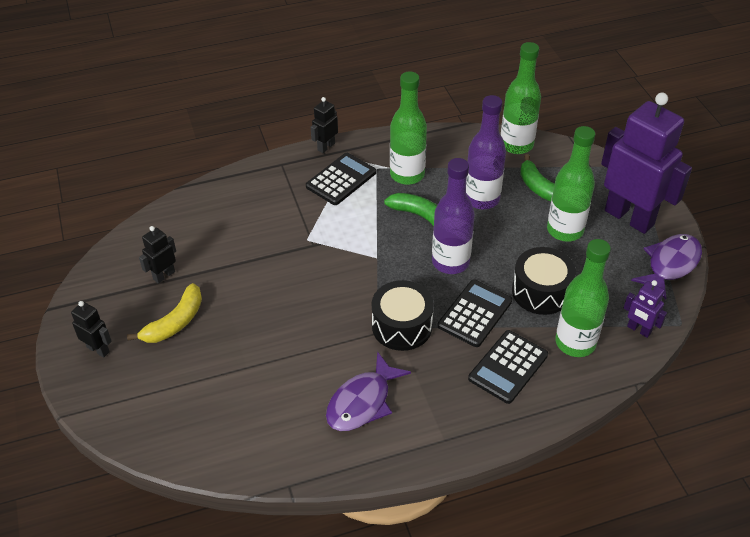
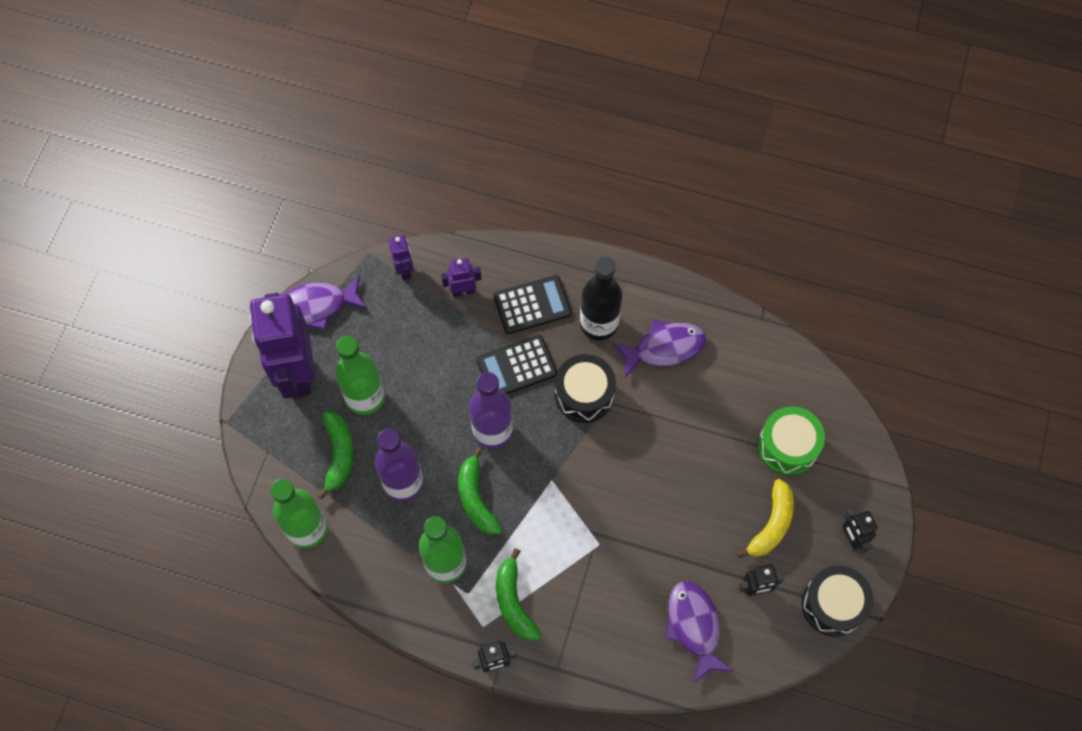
camera: 145 degrees left, 20 degrees up
(175, 322) = (771, 524): yellow banana -> yellow banana turned 135 degrees clockwise
(194, 387) = (787, 446): none -> green drum
(198, 230) = (694, 626): none -> purple fish
(341, 179) = (514, 602): black calculator -> green banana
(437, 387) = (599, 324): none -> black bottle
(541, 291) = (445, 351): black drum -> black drum (833, 604)
(575, 343) = (463, 291): green bottle -> purple robot

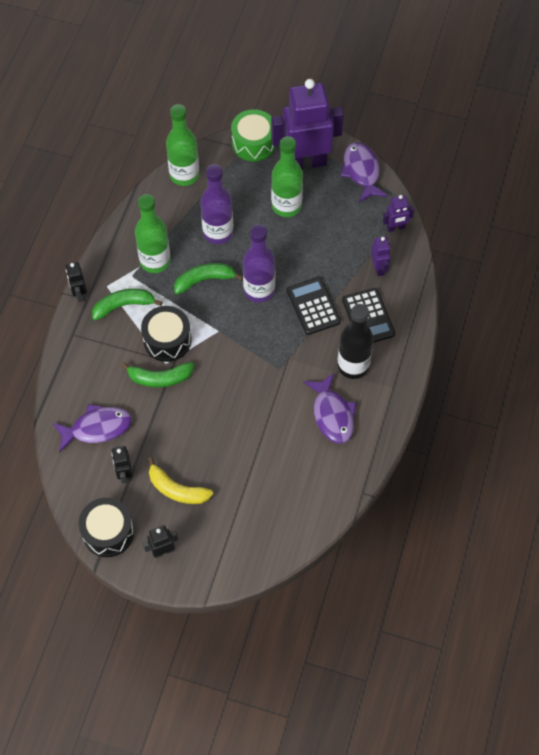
camera: 90 degrees right, 5 degrees down
(339, 455) = (240, 191): green banana -> green banana (160, 378)
(584, 394) = (290, 354): black drum -> black drum (167, 340)
(787, 446) = (244, 506): green drum -> green drum (253, 143)

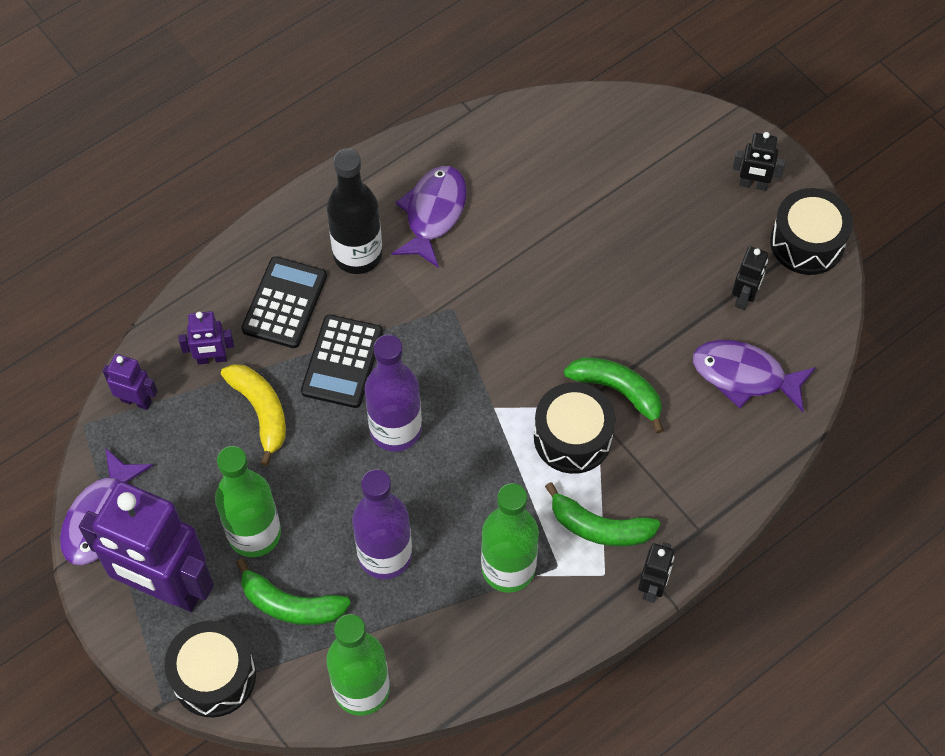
camera: 145 degrees left, 0 degrees up
(177, 489) = (690, 241): yellow banana -> yellow banana (261, 411)
(204, 280) = (459, 493): green banana -> green banana (290, 605)
(253, 143) = (214, 676): green drum -> black drum
(378, 268) = (212, 358): purple robot -> purple robot turned 120 degrees counterclockwise

